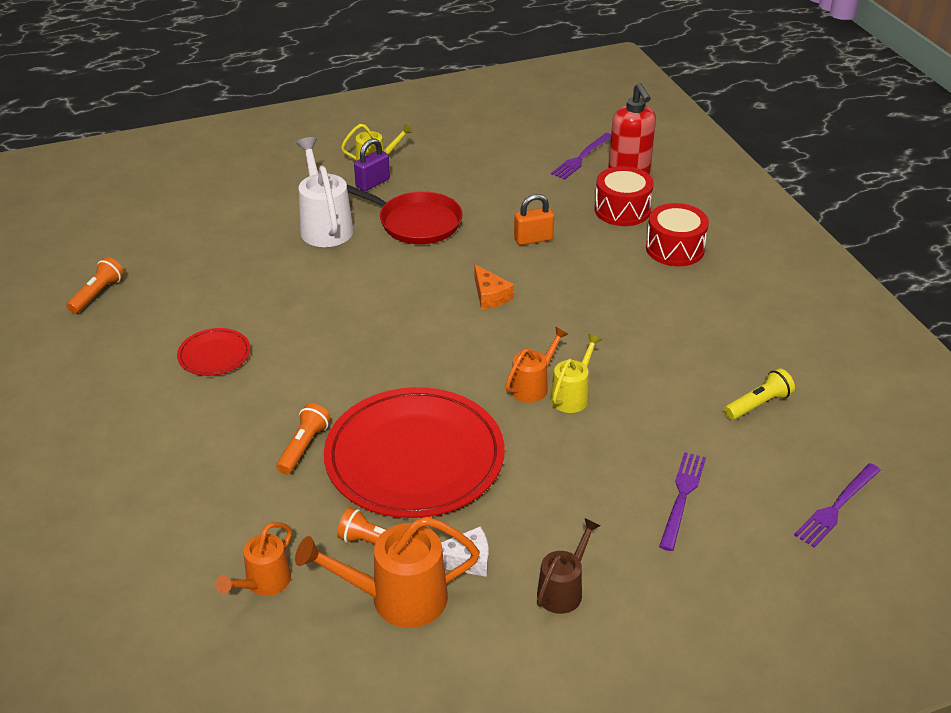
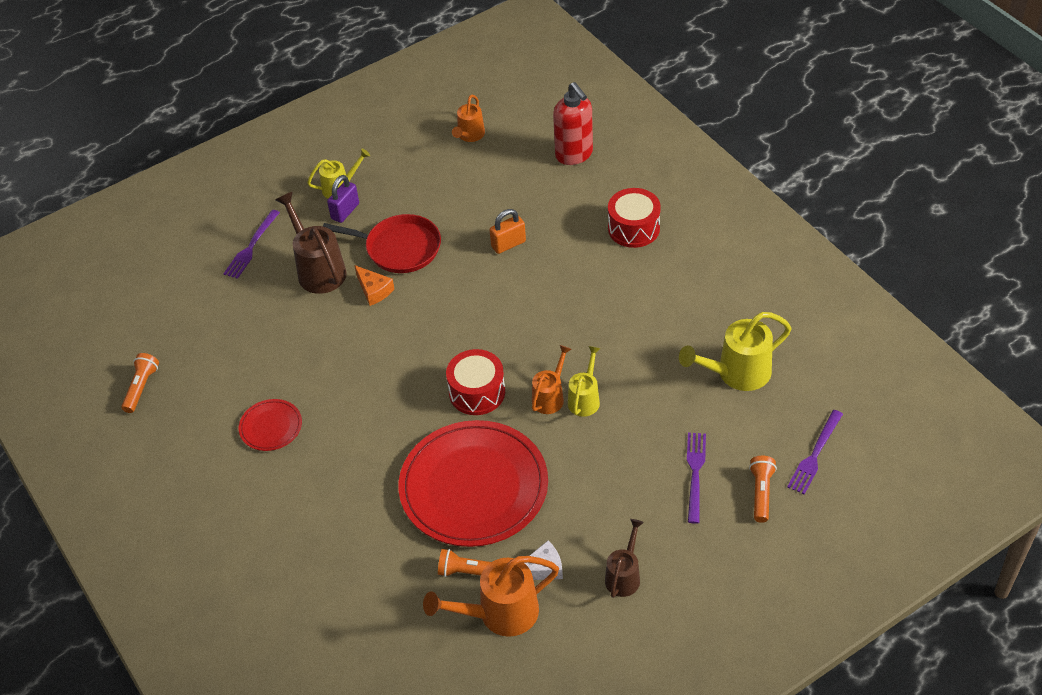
camera: 10 degrees left, 10 degrees up
(263, 583) = (391, 626): orange watering can -> orange watering can (469, 136)
(303, 447) = (380, 498): orange flashlight -> orange flashlight (761, 493)
(325, 226) = (318, 269): white watering can -> brown watering can
(490, 295) = (488, 313): orange cheese -> orange cheese (374, 290)
(581, 157) = (526, 142): purple fork -> purple fork (251, 246)
(622, 210) = (578, 195): red drum -> red drum (477, 392)
(758, 404) = (736, 373): yellow flashlight -> yellow watering can

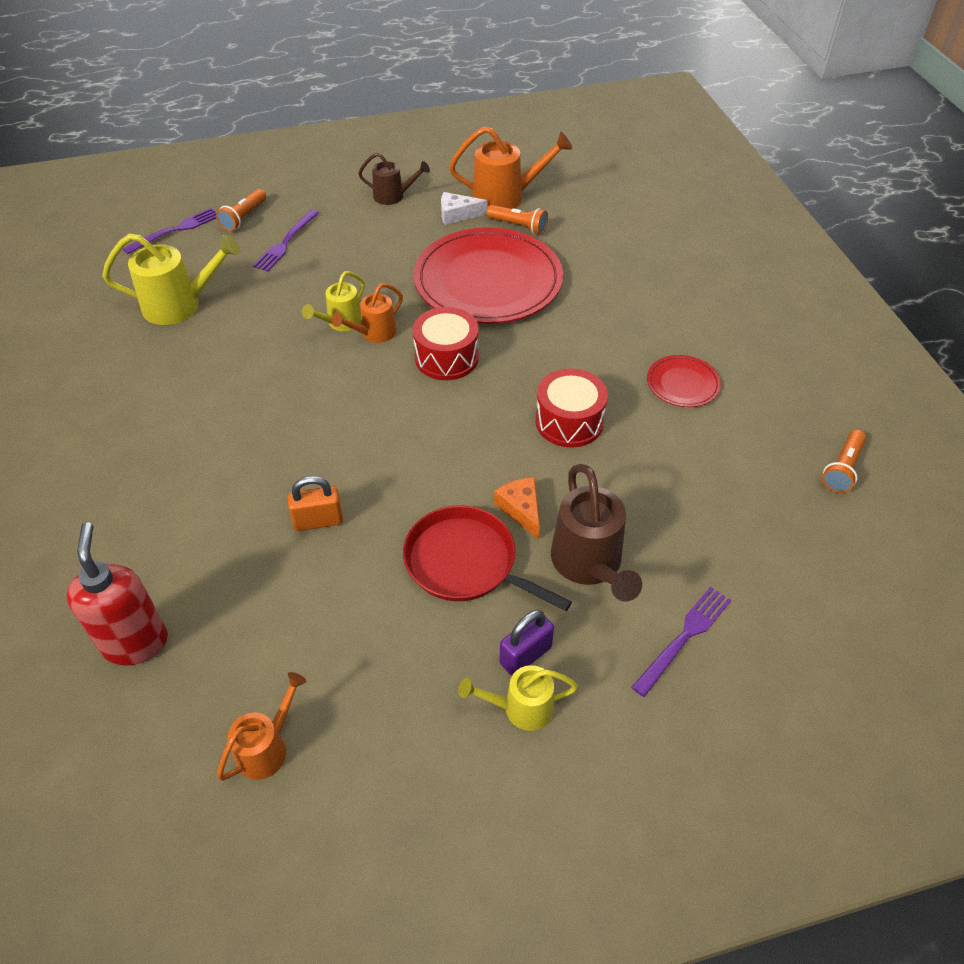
camera: 165 degrees left, 0 degrees up
(624, 575) = (393, 196): brown watering can -> brown watering can turned 120 degrees counterclockwise
(633, 228) = (150, 492): red drum -> red drum (569, 422)

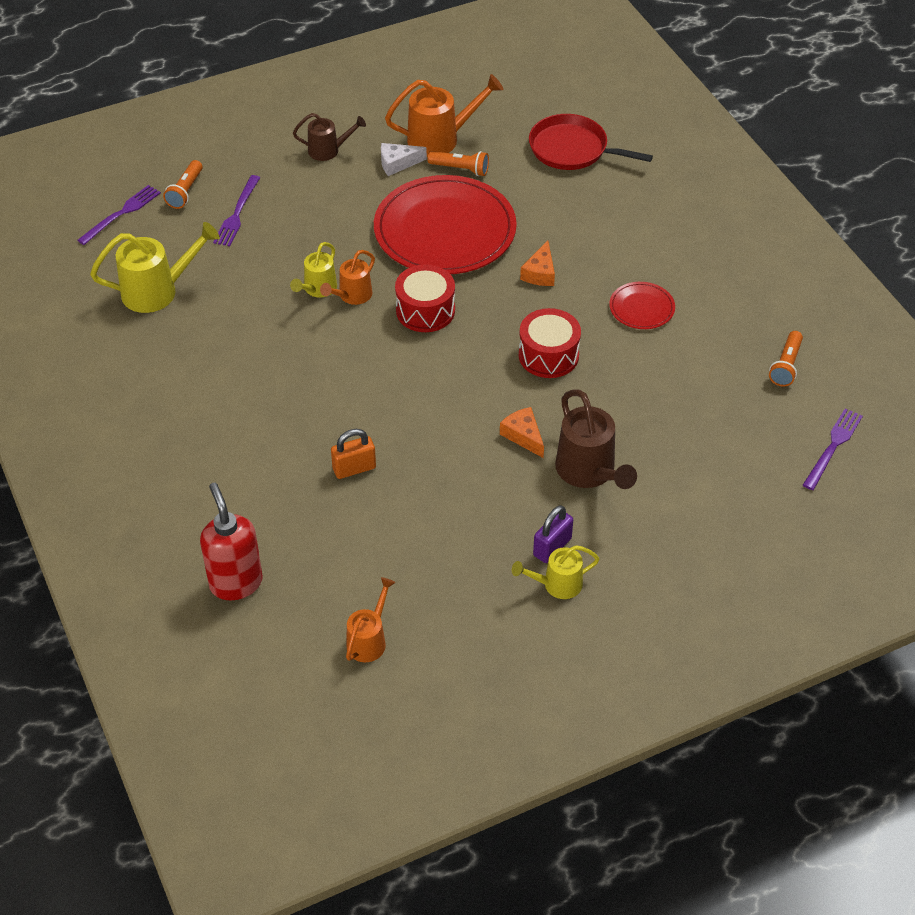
camera: 10 degrees left, 0 degrees up
(465, 563) = (487, 484): red pan -> red pan (572, 149)
(578, 334) = (540, 273): none -> orange cheese
(684, 638) = (673, 516): purple fork -> purple fork (833, 447)

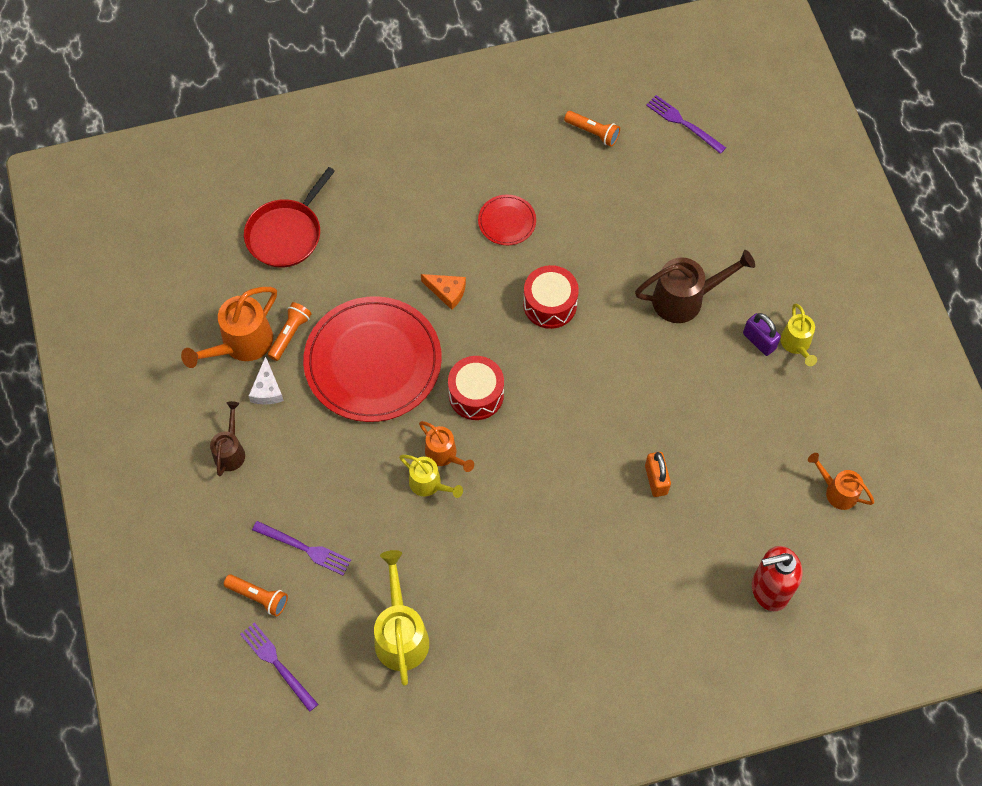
camera: 80 degrees left, 15 degrees up
(441, 139) = (241, 345): orange watering can -> orange watering can turned 135 degrees counterclockwise
(523, 436) = (639, 341): orange cheese -> none

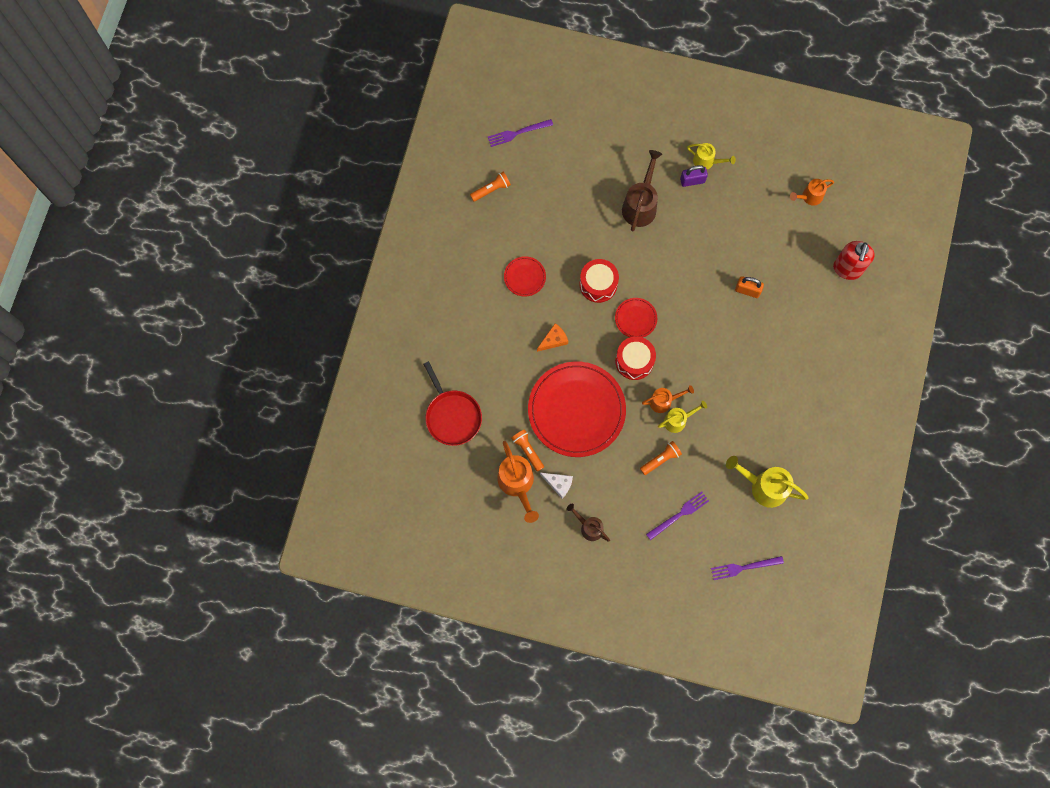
camera: 60 degrees left, 10 degrees up
(258, 597) = (695, 557): orange flashlight -> orange flashlight (660, 459)
(533, 368) = (635, 318): none -> red plate

